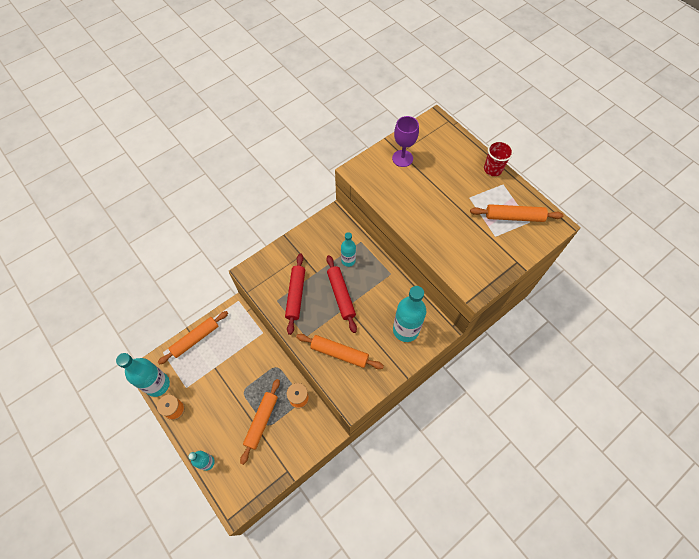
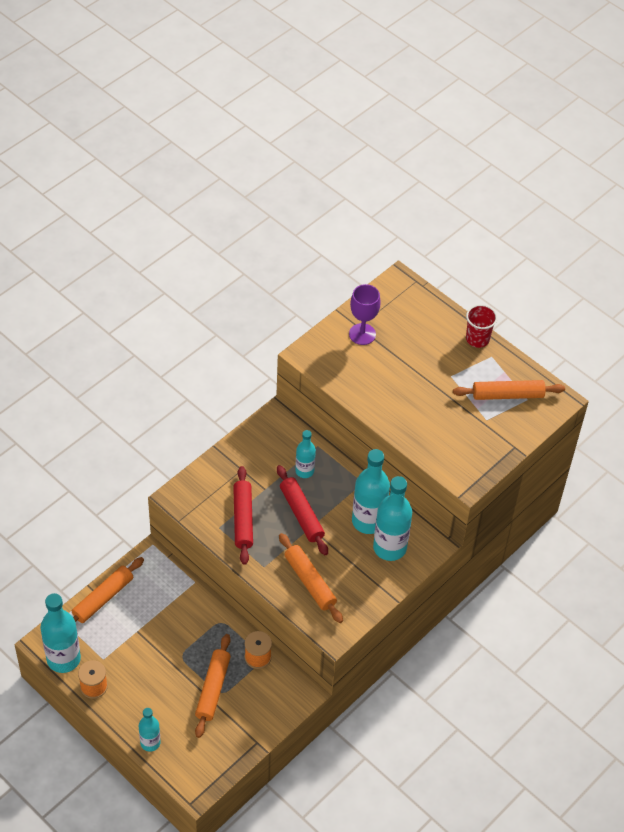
camera: 10 degrees left, 10 degrees down
(339, 353) = (310, 582): orange rolling pin -> orange rolling pin turned 45 degrees clockwise
(391, 306) = (368, 521): none -> turquoise bottle

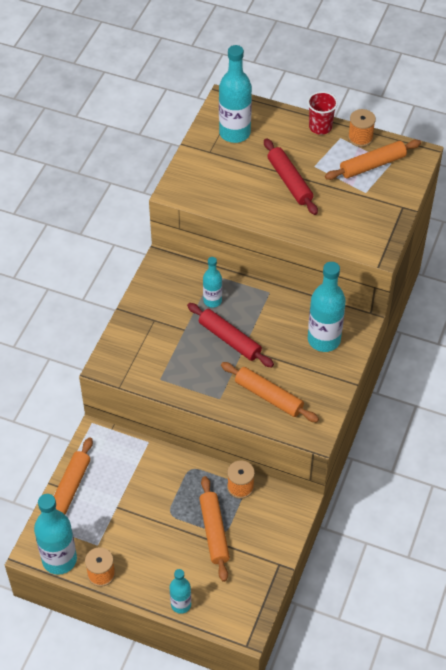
camera: 20 degrees left, 0 degrees up
(243, 519) = (178, 363): red rolling pin -> red rolling pin (289, 181)
(362, 334) = (216, 157): purple goblet -> none
(368, 521) = (292, 324): turquoise bottle -> turquoise bottle (234, 133)
(510, 363) = (360, 138): none -> orange spool

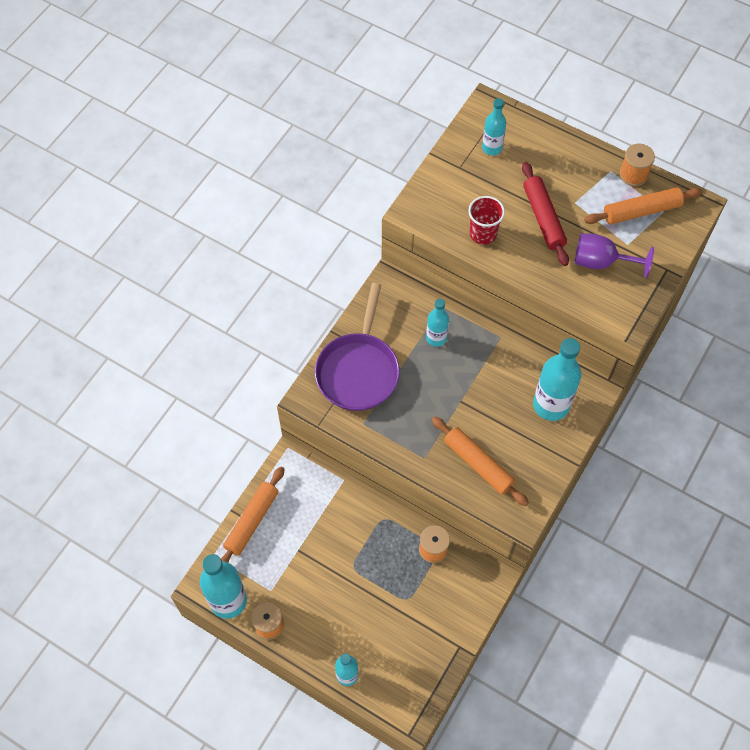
camera: 10 degrees right, 10 degrees up
(148, 336) = (358, 370): none -> purple pan
(214, 532) = (396, 597): orange rolling pin -> none
(229, 339) = (447, 388): red rolling pin -> none
(234, 133) = (492, 148): turquoise bottle -> turquoise bottle, size x0.57
(320, 127) = (590, 154): red cup -> red cup (483, 234)
(346, 209) = (601, 262): none -> purple goblet

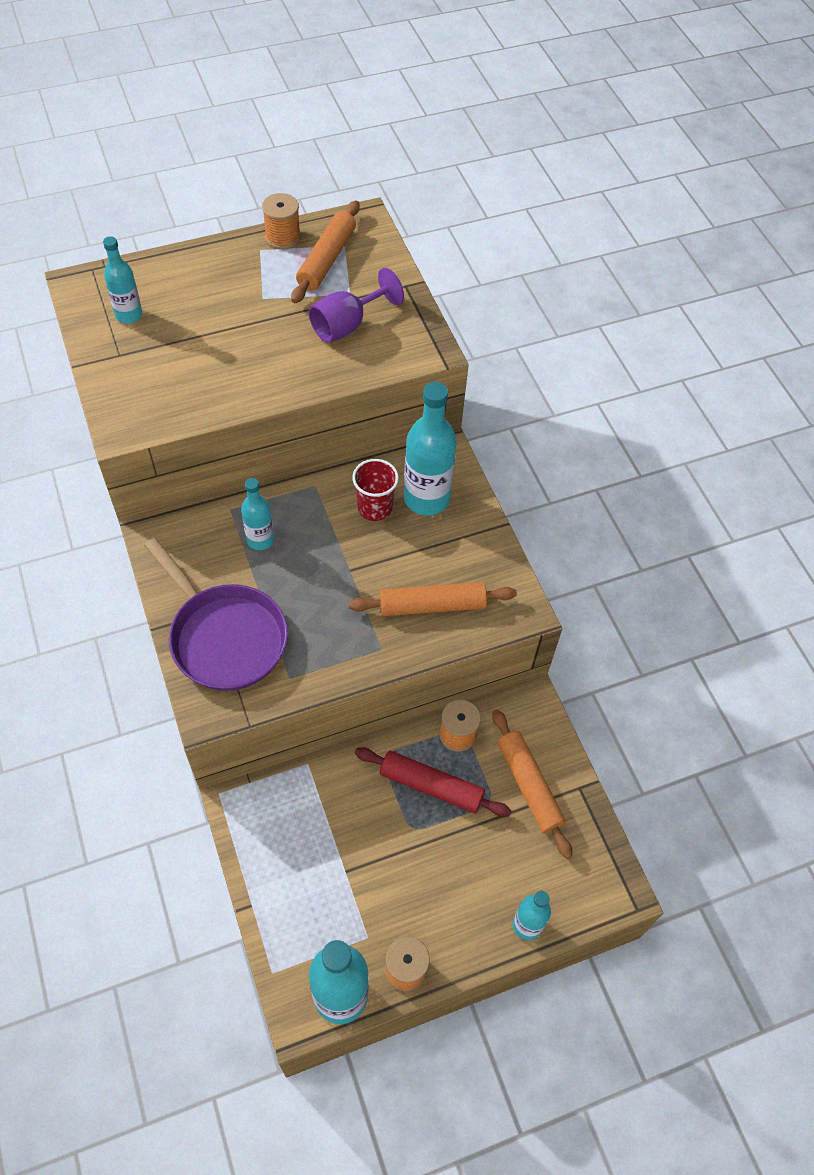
camera: 55 degrees left, 5 degrees down
(252, 521) = (269, 897): orange rolling pin -> orange rolling pin (529, 786)
(483, 234) = (215, 390): red cup -> red cup (375, 508)
(543, 218) = (252, 332): red rolling pin -> red rolling pin (431, 786)

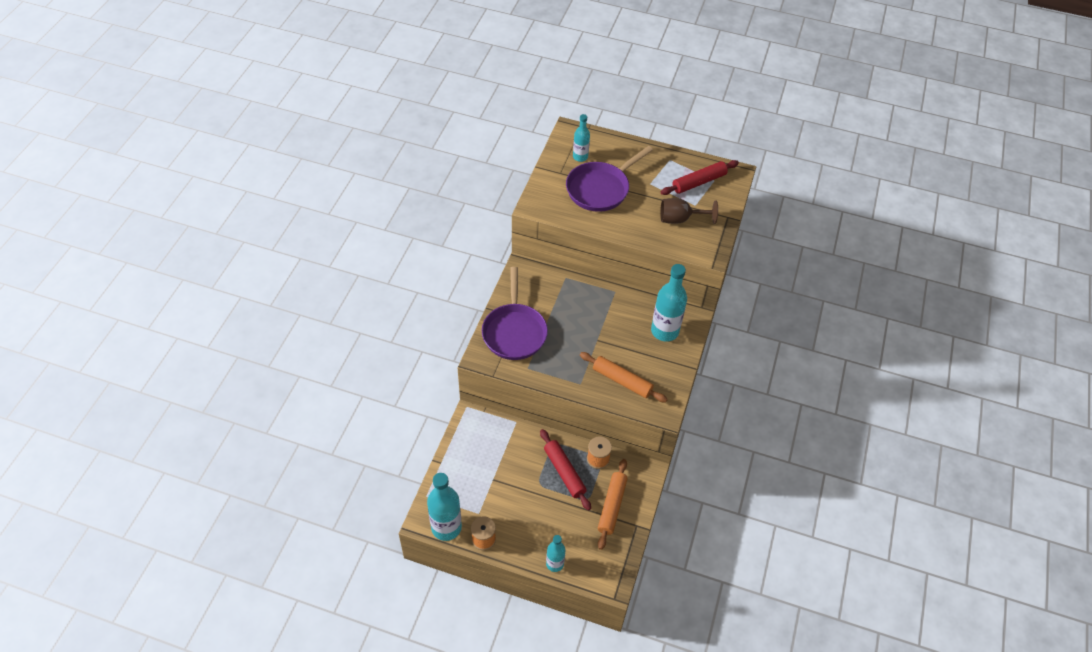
camera: 40 degrees right, 5 degrees down
(199, 345) = (600, 189): none -> purple pan
(260, 540) = (567, 300): turquoise bottle -> none
(283, 237) = (686, 160): orange spool -> none
(326, 259) = (699, 182): orange rolling pin -> red rolling pin
(347, 325) = (680, 219): purple goblet -> brown goblet
(375, 508) = (635, 319): red cup -> none

